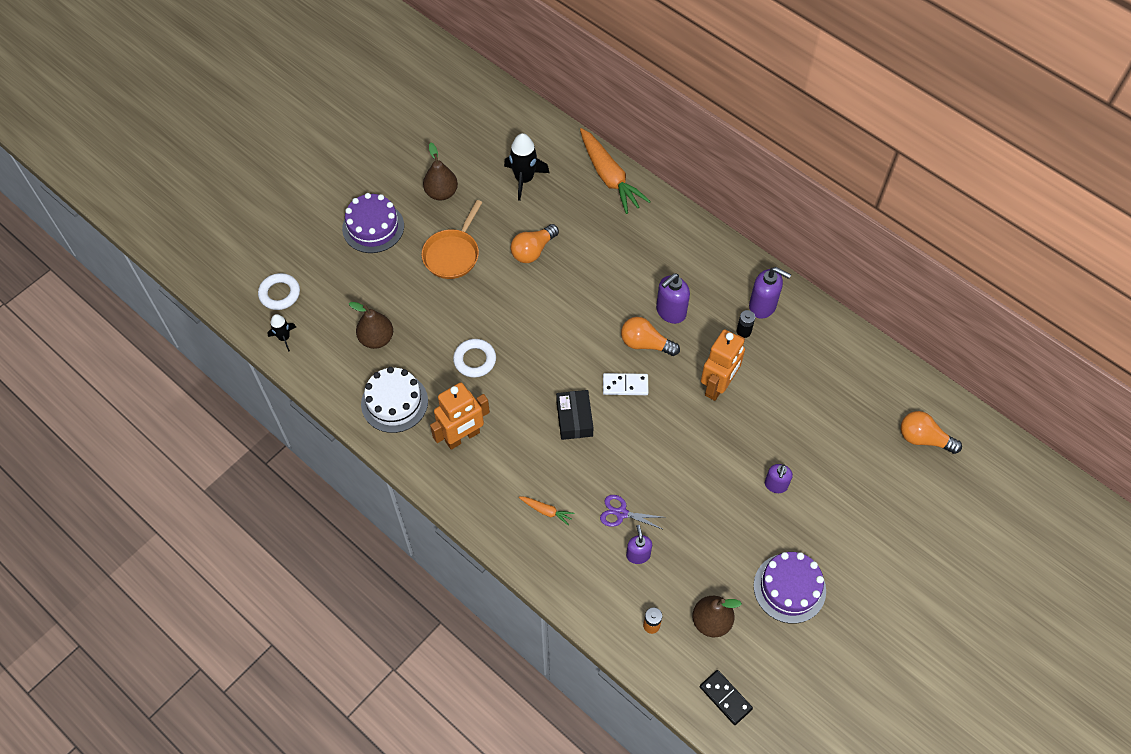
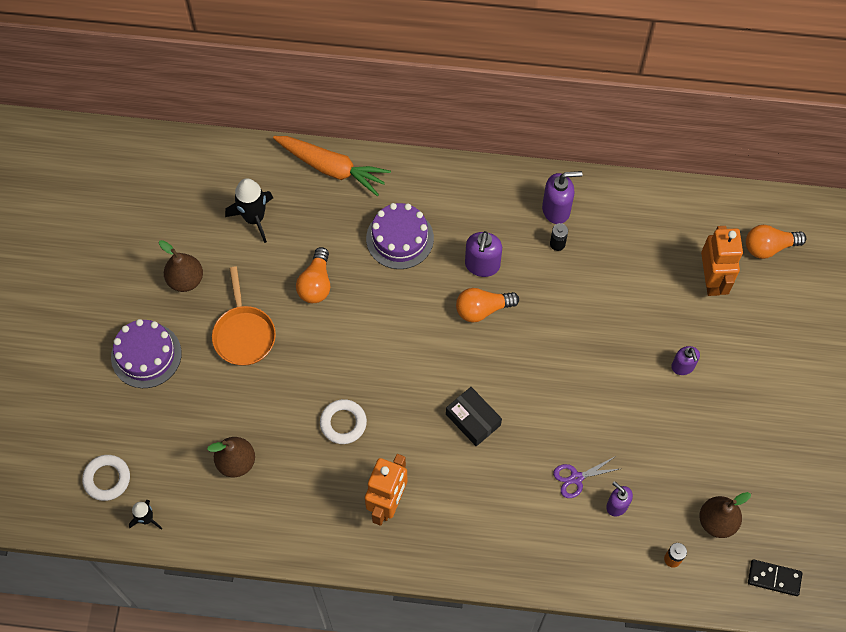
camera: 35 degrees left, 5 degrees up
(394, 402) = (301, 511): white cake -> none
(546, 511) = (512, 520): orange carrot -> none
(625, 385) = (493, 359): white domino -> none
(718, 386) = (572, 308): orange robot -> orange robot (712, 280)
(789, 588) = (756, 449): purple cake -> purple cake (400, 238)

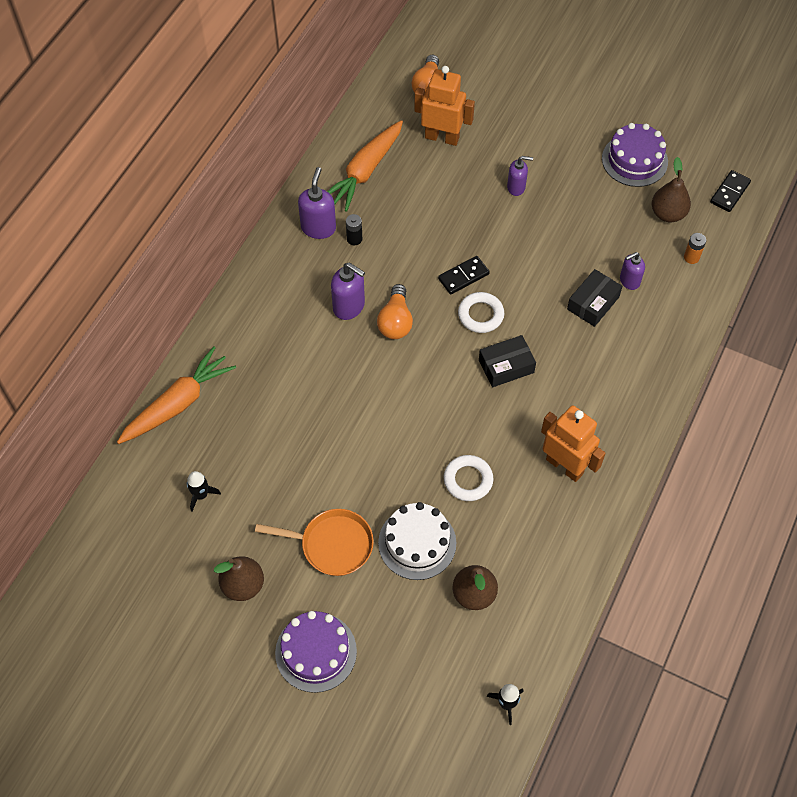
camera: 70 degrees left, 5 degrees down
(107, 479) = (446, 734): white ring -> white ring (480, 315)
(254, 218) = (201, 495): black rocket -> black rocket, size x0.59
(268, 400) = (417, 543): none -> white cake
(316, 283) = (304, 458): orange light bulb -> none
(400, 238) = (288, 367): purple cake -> purple cake (634, 160)
(556, 351) = (463, 276): none -> black domino
(576, 478) = (593, 303): purple scissors -> black box
(639, 226) = (365, 171): none -> orange carrot

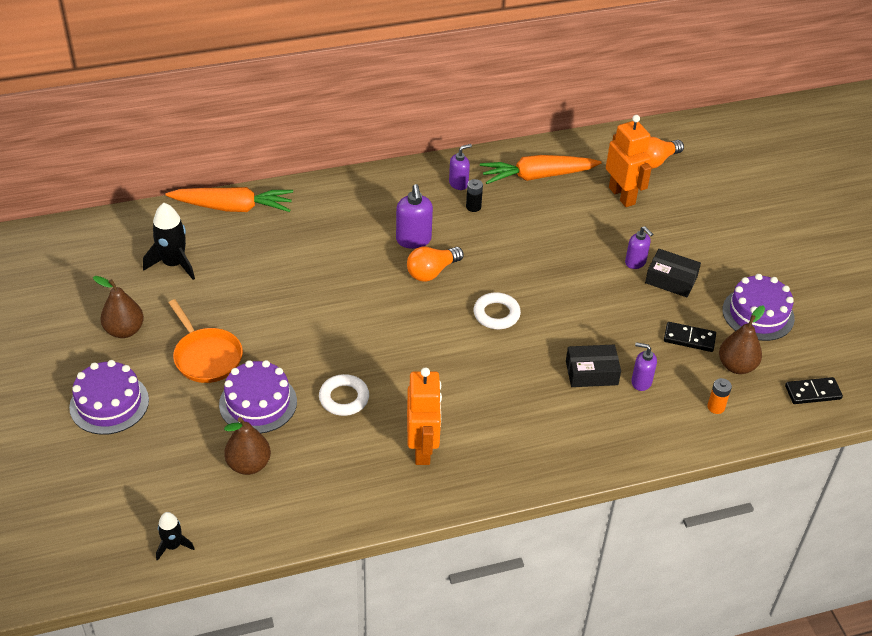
camera: 45 degrees right, 15 degrees down
(201, 495) = (173, 264): black rocket -> black rocket, size x1.71
(318, 228) = (458, 183): purple soap dispenser -> purple soap dispenser, size x0.66
(417, 543) = (258, 403): white cake -> purple cake
(463, 276) = (517, 283): black domino -> black domino (689, 339)
(506, 366) = (469, 357): black box -> black box (671, 280)

